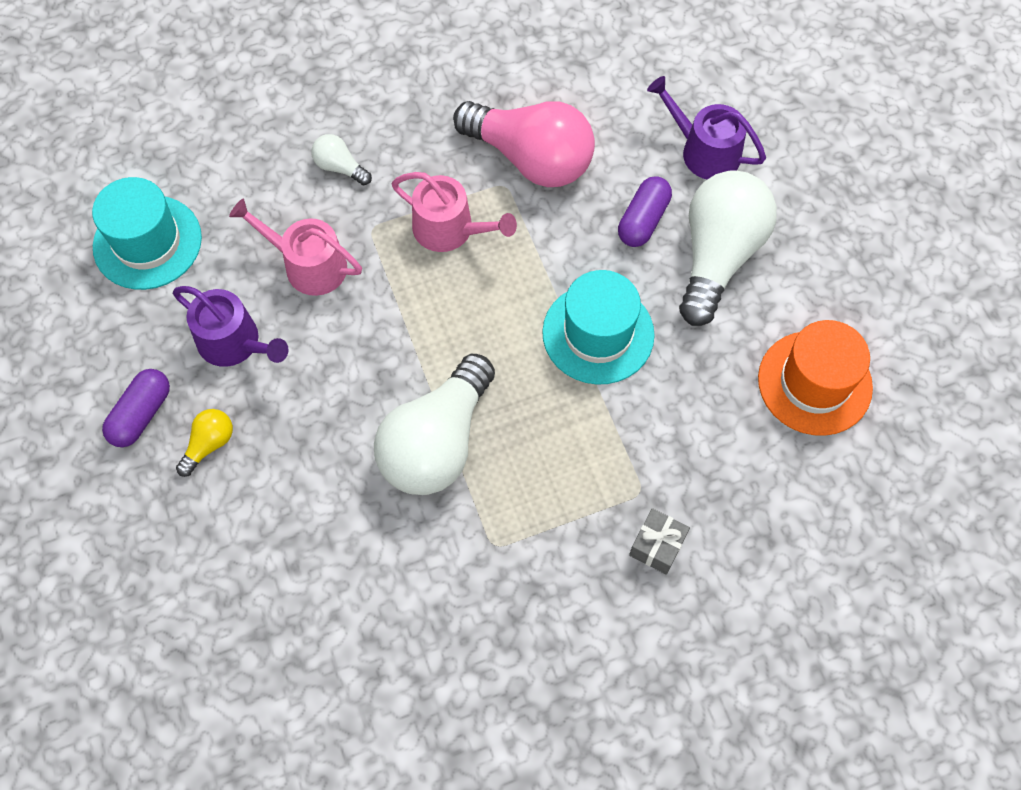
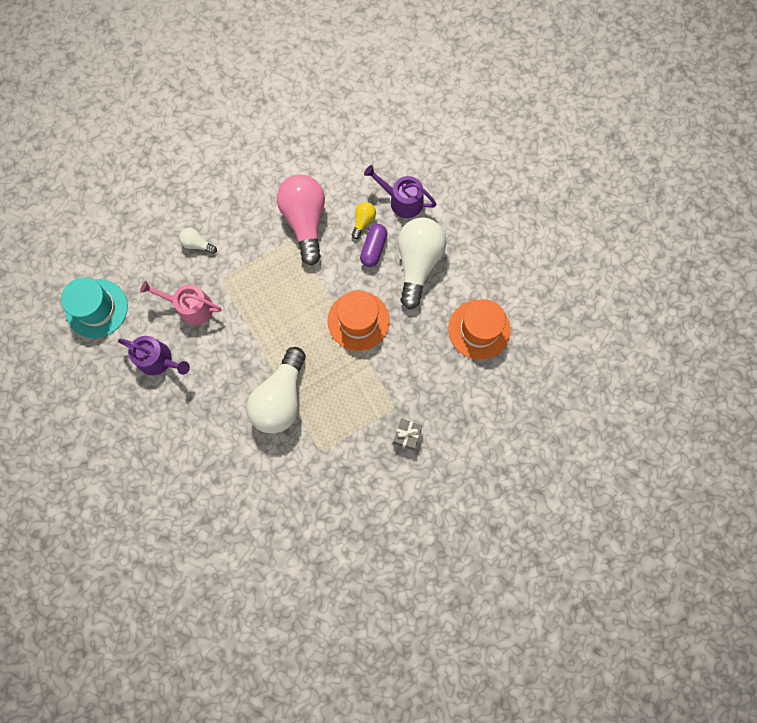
camera: 10 degrees left, 10 degrees up
(141, 414) = (116, 410): purple capsule -> none
(209, 444) = (157, 421): yellow light bulb -> yellow light bulb (363, 221)
(450, 229) = (266, 272): pink watering can -> none
(531, 159) = (305, 221): pink light bulb -> pink light bulb turned 120 degrees counterclockwise
(598, 334) = (358, 321): turquoise hat -> orange hat

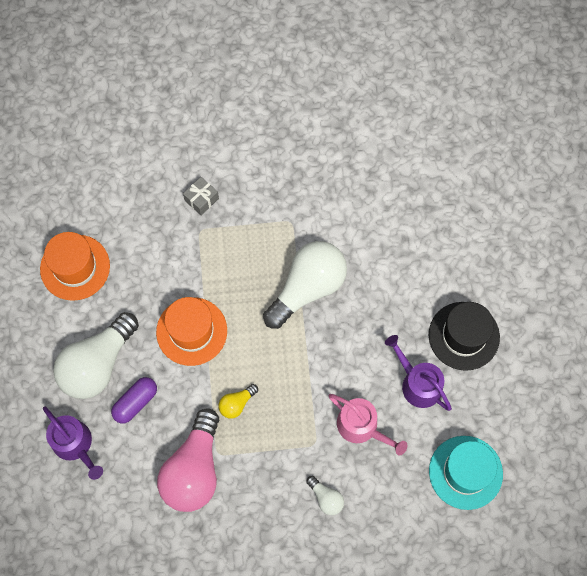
camera: 155 degrees left, 5 degrees down
(134, 416) = (464, 336): none -> black hat
(363, 221) = (130, 440): yellow light bulb -> yellow light bulb (237, 404)

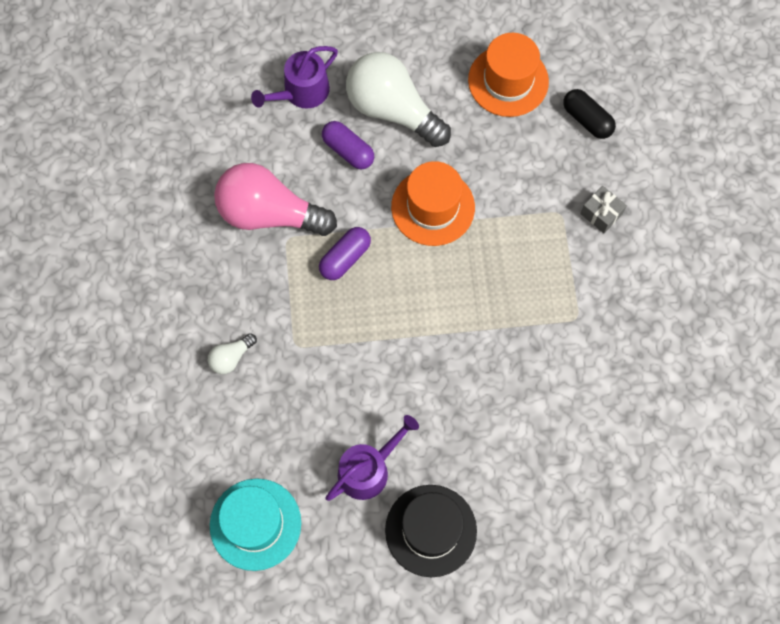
camera: 90 degrees right, 0 degrees up
(116, 206) = (587, 120): none -> black capsule
(237, 404) = (345, 258): yellow light bulb -> purple capsule
(308, 288) = (490, 338): white light bulb -> none
(361, 427) = (315, 400): pink watering can -> none

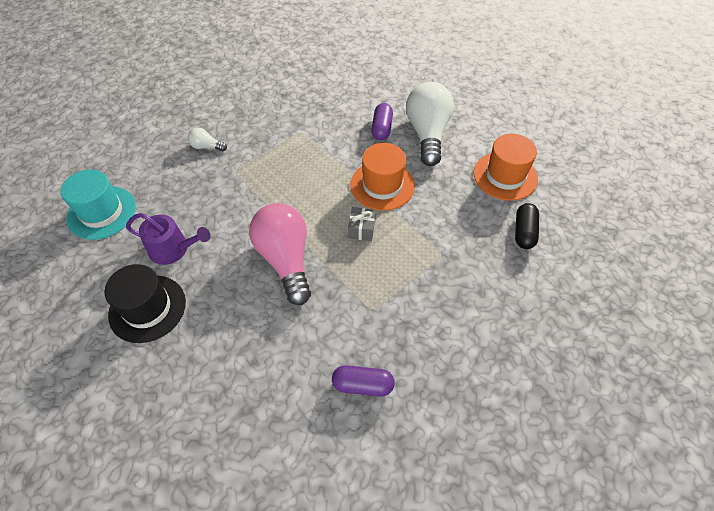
camera: 55 degrees right, 15 degrees down
(269, 214) = (310, 117): pink light bulb -> pink light bulb (285, 259)
(301, 92) = (398, 92): purple watering can -> none
(345, 258) = (311, 163): purple capsule -> purple capsule (362, 385)
(601, 214) = (464, 279): grey gift -> grey gift (361, 229)

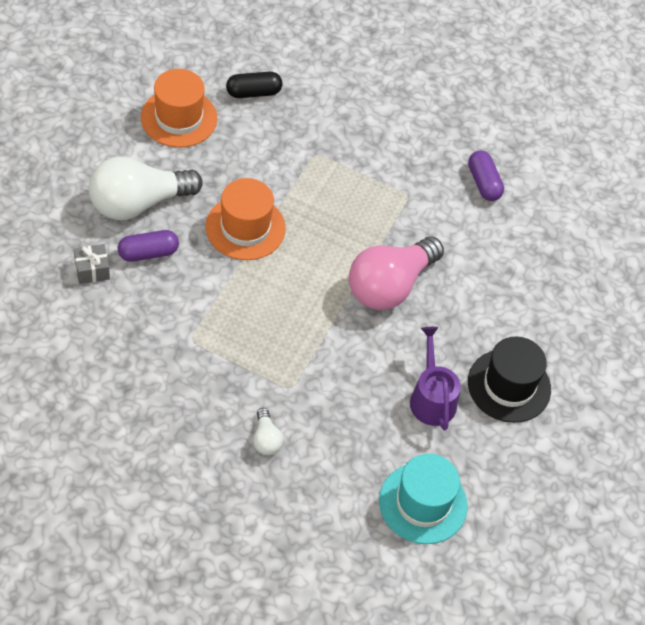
camera: 120 degrees left, 0 degrees up
(361, 229) = (317, 230): grey gift -> grey gift (92, 270)

